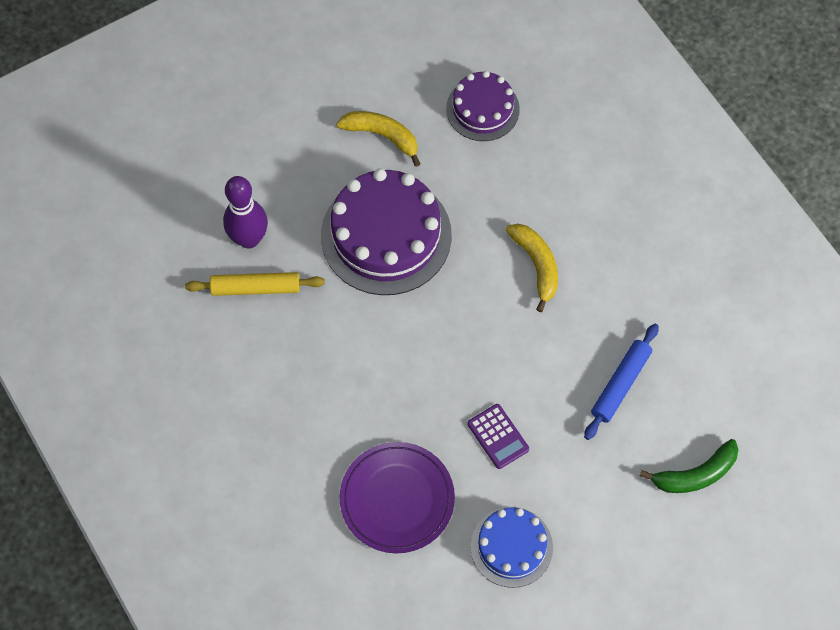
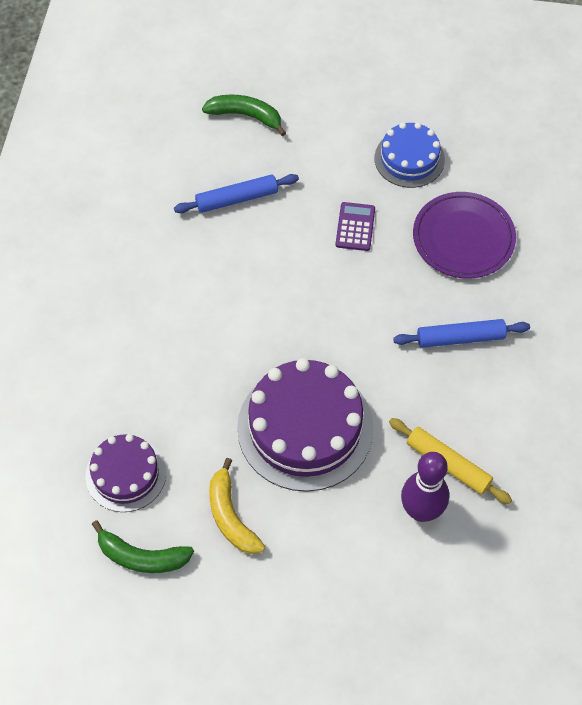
camera: 140 degrees left, 5 degrees down
(326, 400) = (460, 338): none -> blue rolling pin
(418, 68) = (141, 556): none -> green banana
(536, 265) = (212, 318): yellow banana -> none

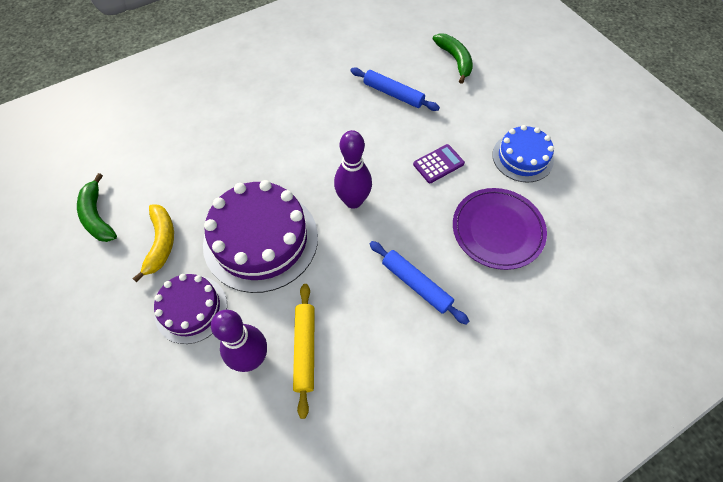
camera: 50 degrees right, 0 degrees up
(126, 474) = (151, 170): purple cake -> purple cake (191, 309)
(231, 516) = (161, 243): yellow banana -> yellow banana turned 150 degrees clockwise
(332, 323) = (353, 201): none -> purple bowling pin

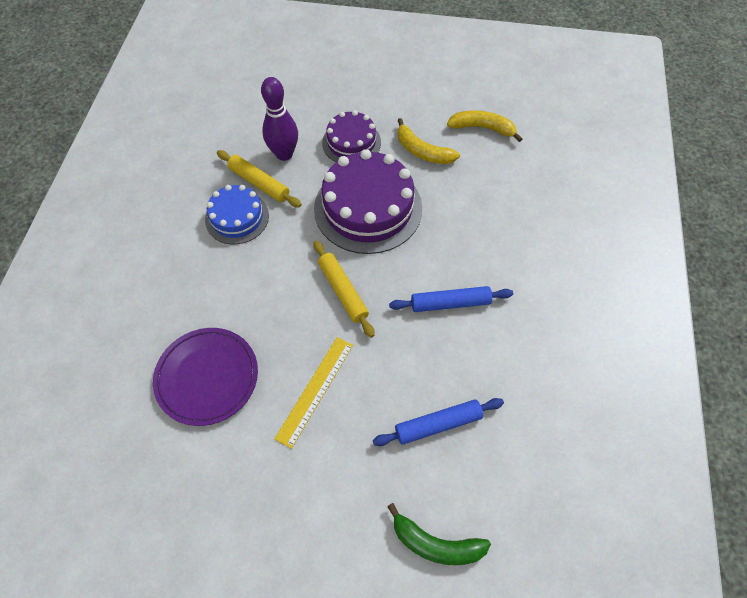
camera: 130 degrees right, 0 degrees up
(97, 216) = (482, 128): green banana -> yellow banana
(353, 201) = (343, 291): purple bowling pin -> yellow rolling pin
(416, 284) = (230, 278): blue rolling pin -> blue rolling pin (450, 303)
(438, 164) = (315, 390): purple calculator -> yellow ruler
(522, 157) = (247, 478): blue cake -> blue cake (237, 217)

